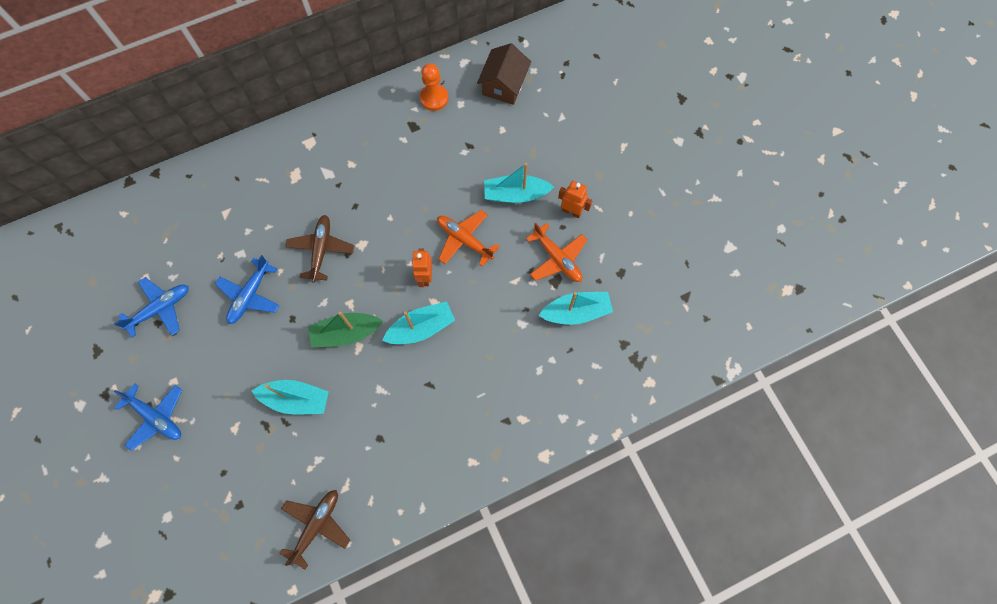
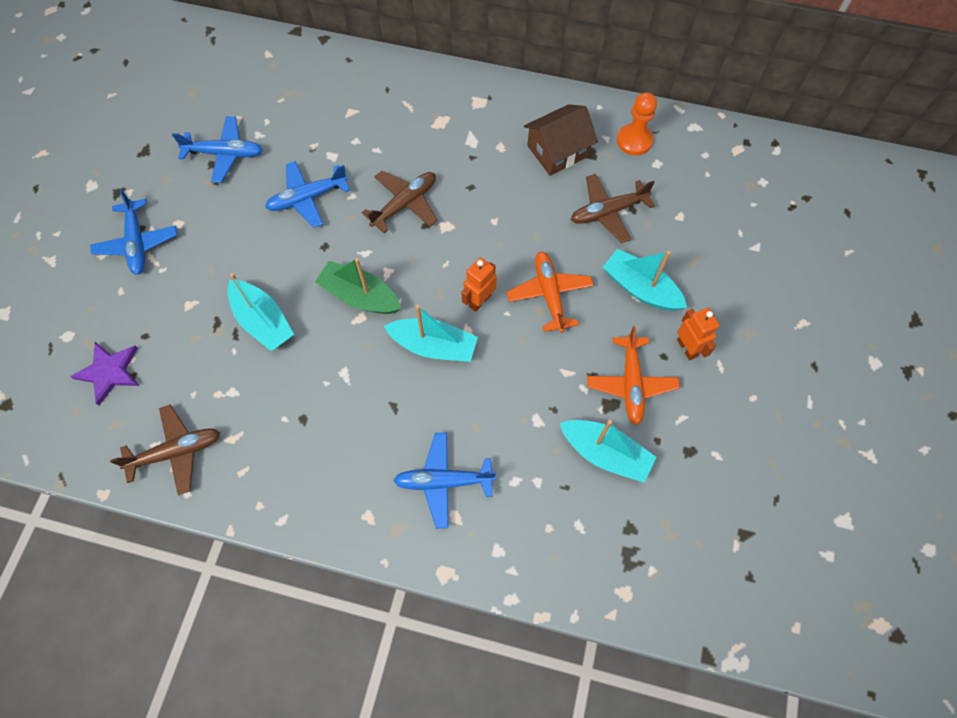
camera: 40 degrees right, 5 degrees down
(221, 515) = (109, 372): none -> purple star
(456, 159) = (608, 212): none -> brown plane
(498, 404) = (443, 481): none -> blue plane
(504, 85) = (718, 175): brown house -> brown house (557, 151)

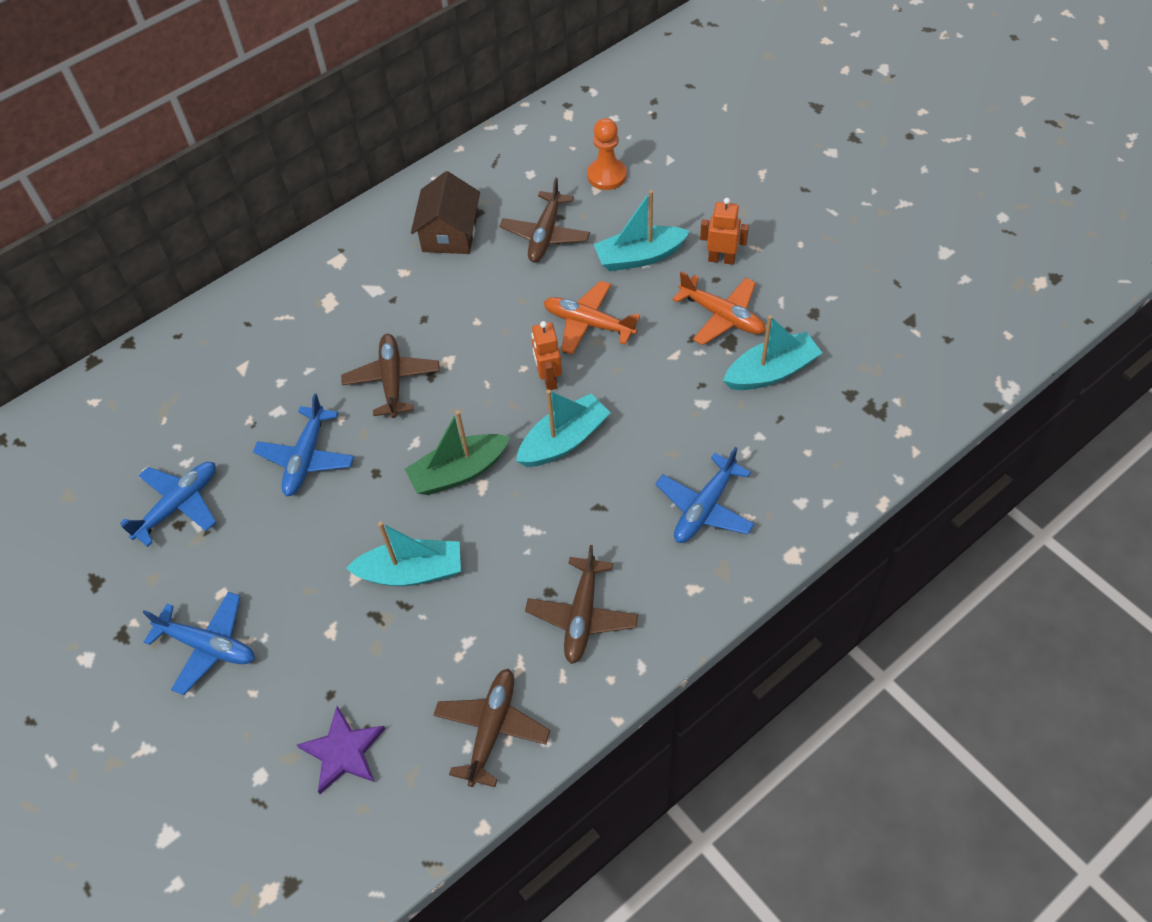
camera: 50 degrees left, 10 degrees down
(297, 454) = (582, 616): none -> brown plane
(634, 141) = (492, 175): orange pawn -> orange pawn (607, 175)

